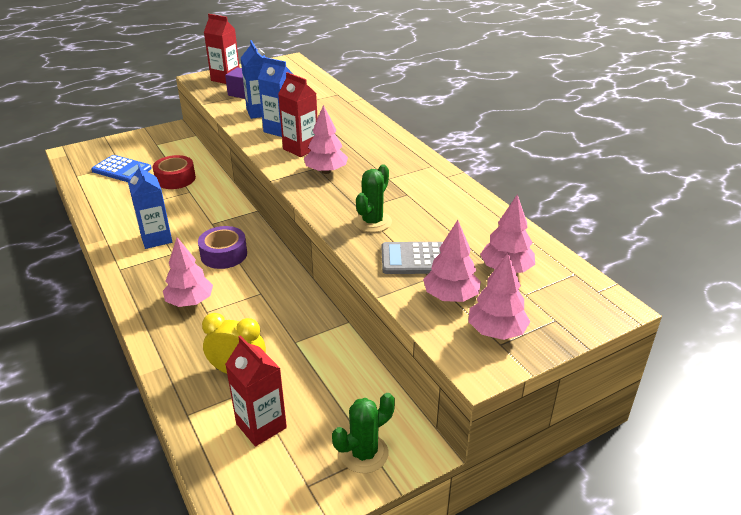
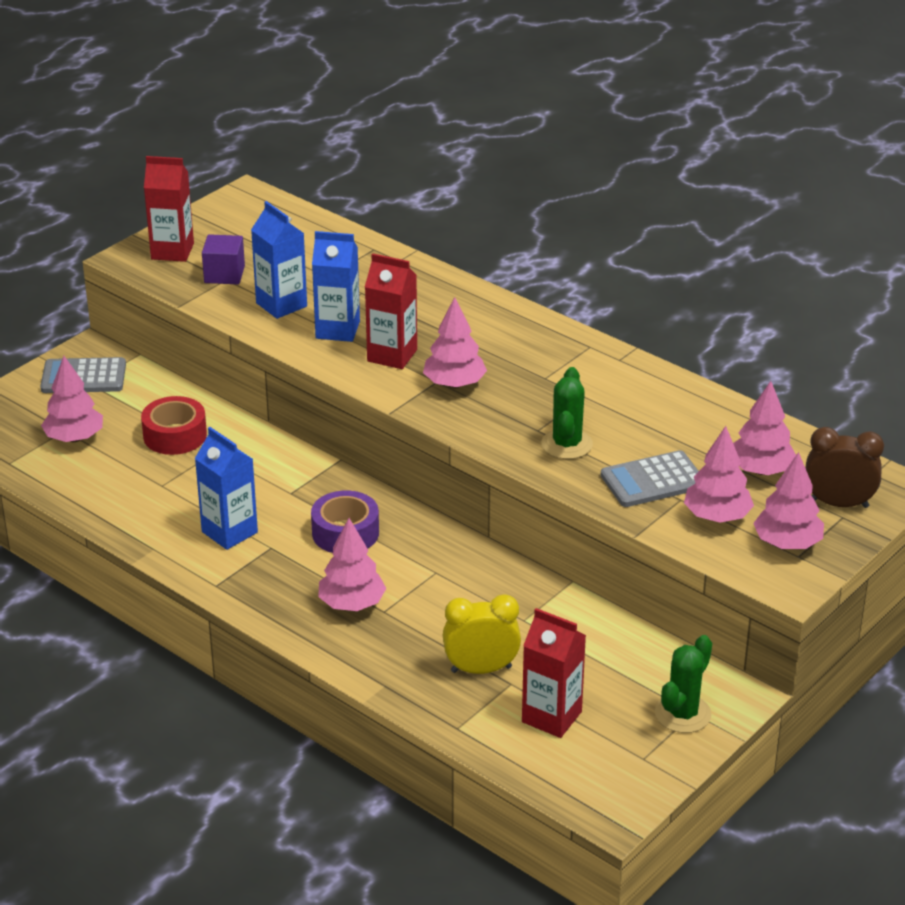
camera: 20 degrees left, 0 degrees up
(122, 169) = (74, 438): blue calculator -> pink tree
(156, 141) = (83, 377): none -> grey calculator
(557, 309) = (838, 504): none -> brown clock

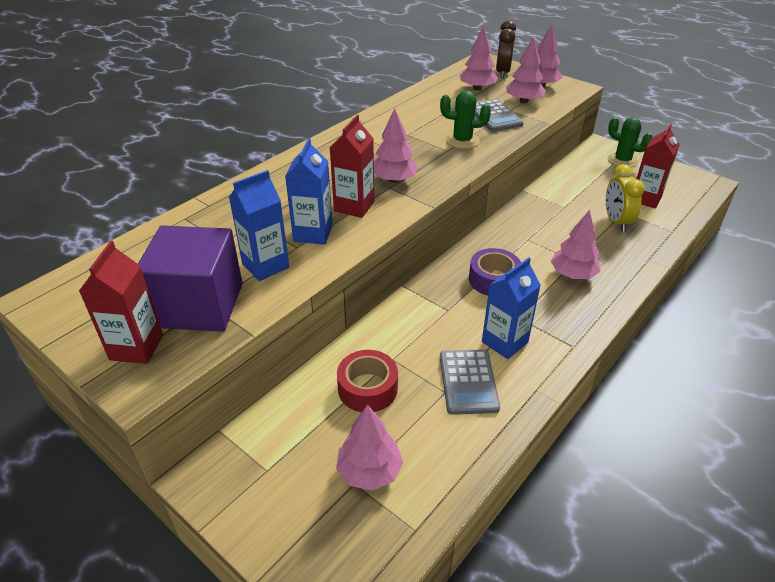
camera: 90 degrees left, 5 degrees up
(83, 377) = (255, 476): grey calculator -> grey calculator (468, 382)
(224, 274) = (199, 305): purple cube -> purple cube, size x1.96

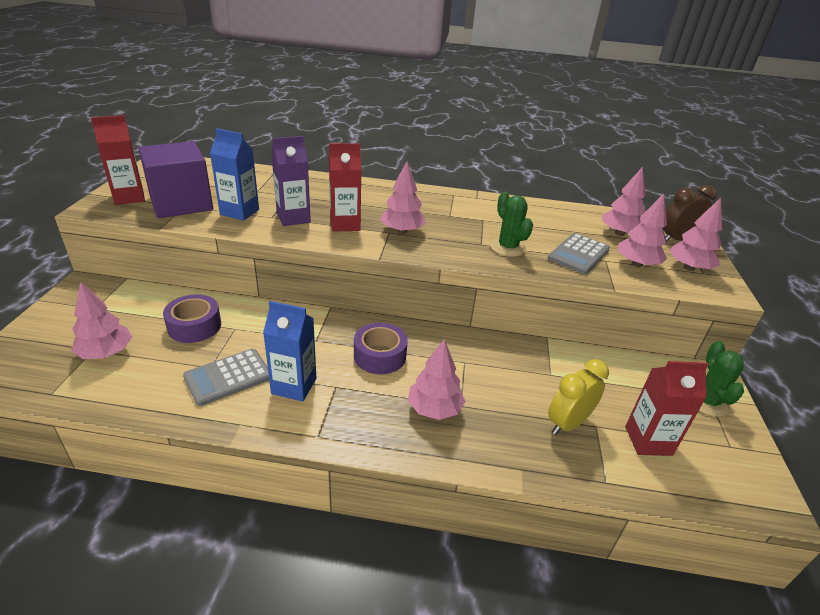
camera: 55 degrees right, 5 degrees down
(313, 233) = (293, 218): blue carton -> purple carton
(367, 388) = (194, 326): red tape -> purple tape

